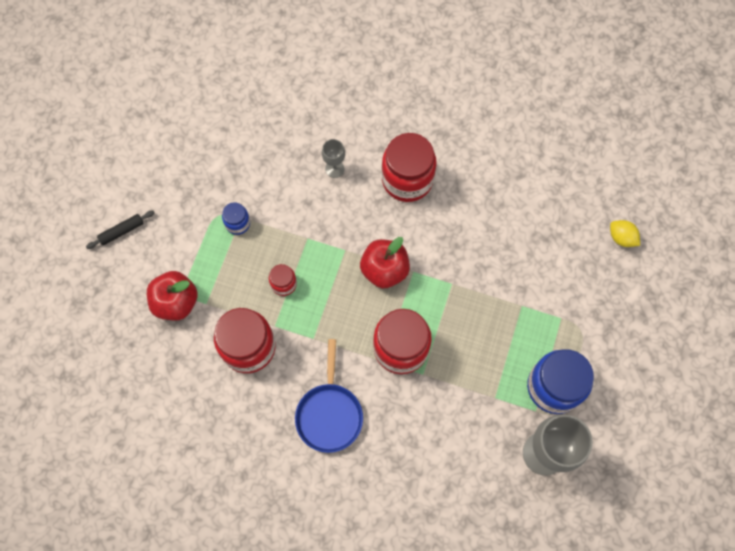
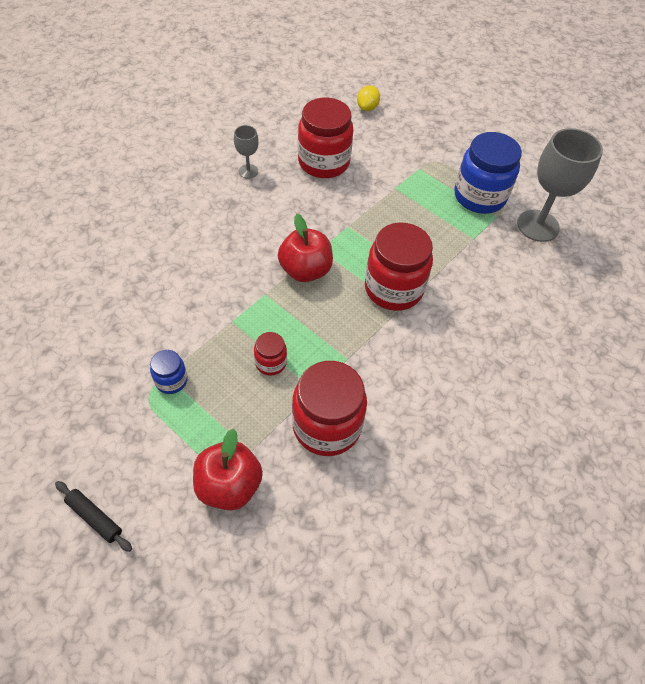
camera: 70 degrees left, 15 degrees down
(122, 231) = (95, 517): black rolling pin -> black rolling pin turned 45 degrees counterclockwise
(329, 413) = (437, 375): blue pan -> none
(334, 169) = (170, 269): grey goblet -> grey goblet (248, 171)
(407, 179) = (222, 218): red jar -> red jar (323, 162)
(621, 238) = (367, 108): yellow lemon -> yellow lemon turned 45 degrees counterclockwise

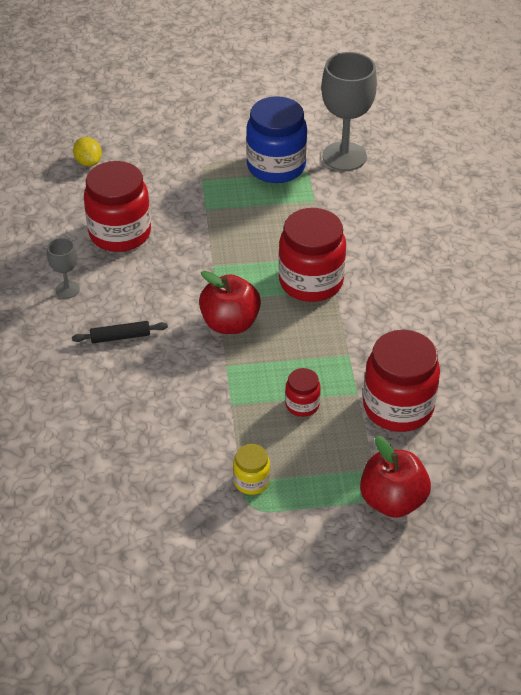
camera: 45 degrees left, 10 degrees down
(95, 517) = (338, 607): black rolling pin -> black rolling pin (120, 337)
(171, 380) = (251, 481): blue jar -> yellow jar

